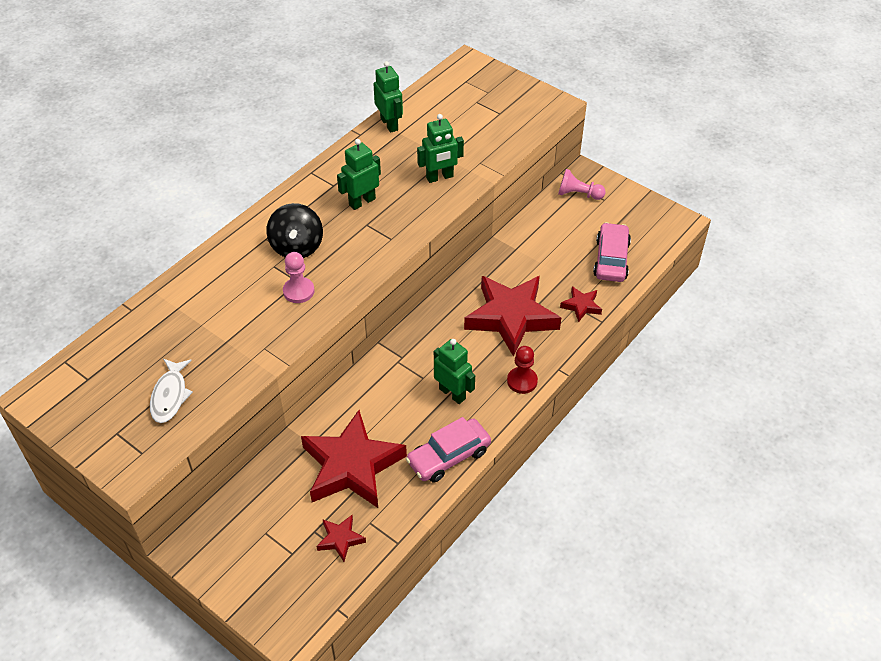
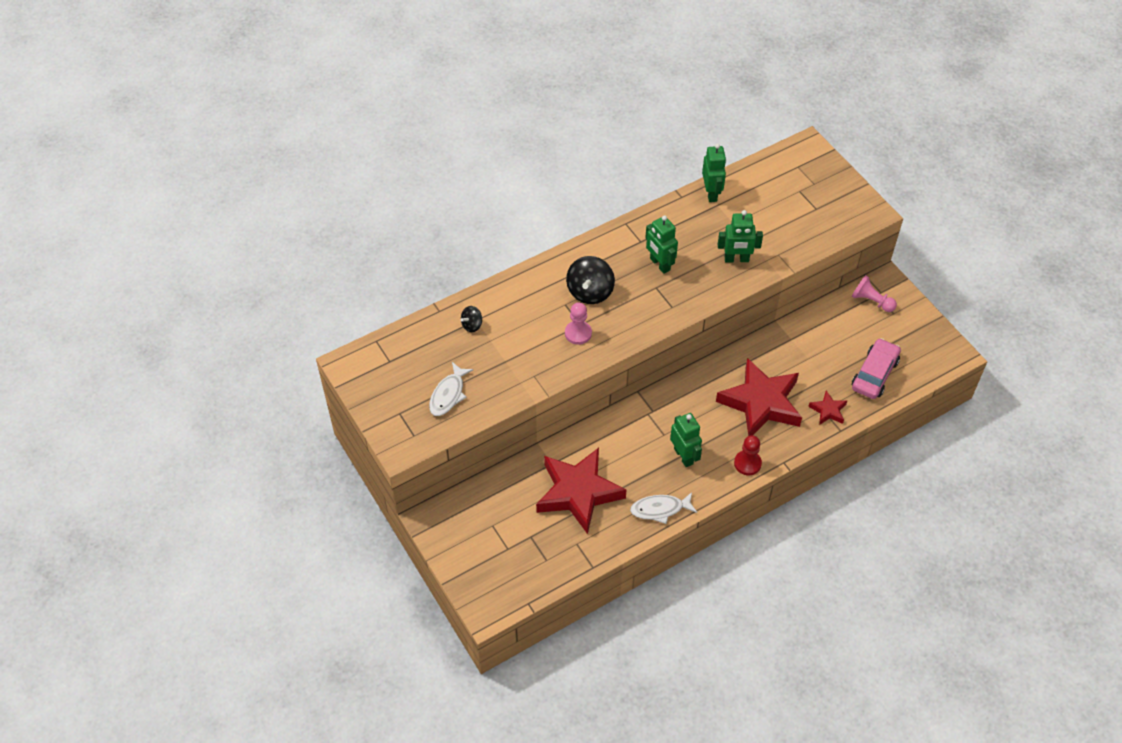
camera: 20 degrees right, 5 degrees up
(174, 315) = (472, 325): none -> black spinning top
(340, 539) = (549, 549): red star -> none
(362, 202) = (659, 264): green robot -> green robot turned 105 degrees counterclockwise
(448, 456) = (660, 509): pink car -> white fish

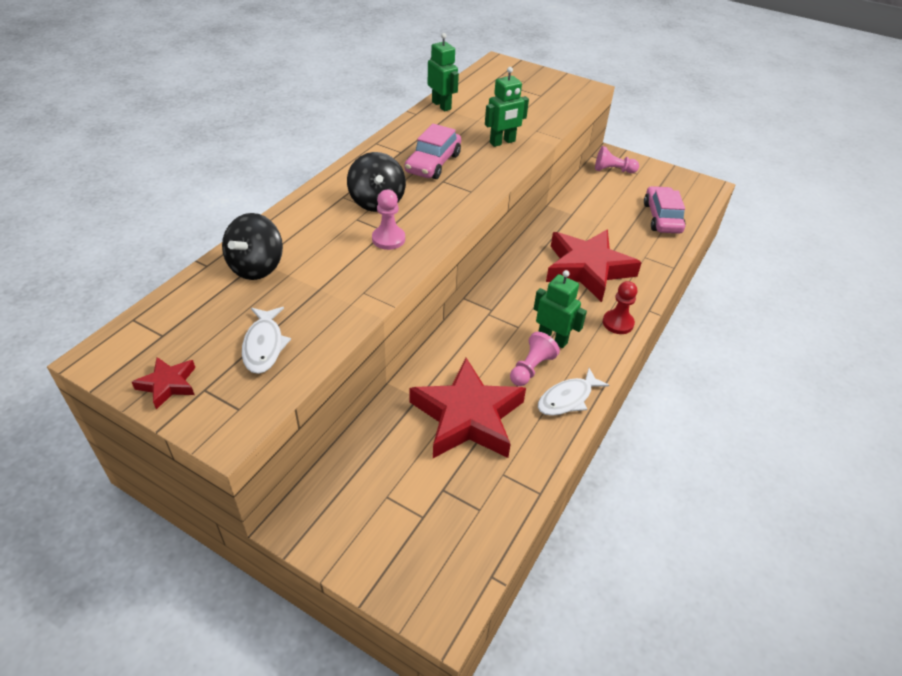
camera: 30 degrees left, 10 degrees down
(472, 325) = (256, 267): black spinning top -> black spinning top, size x1.87
(649, 474) = (531, 368): none -> pink pawn
(659, 264) = (433, 163): green robot -> pink car
(828, 410) = (649, 256): red star -> red star (168, 384)

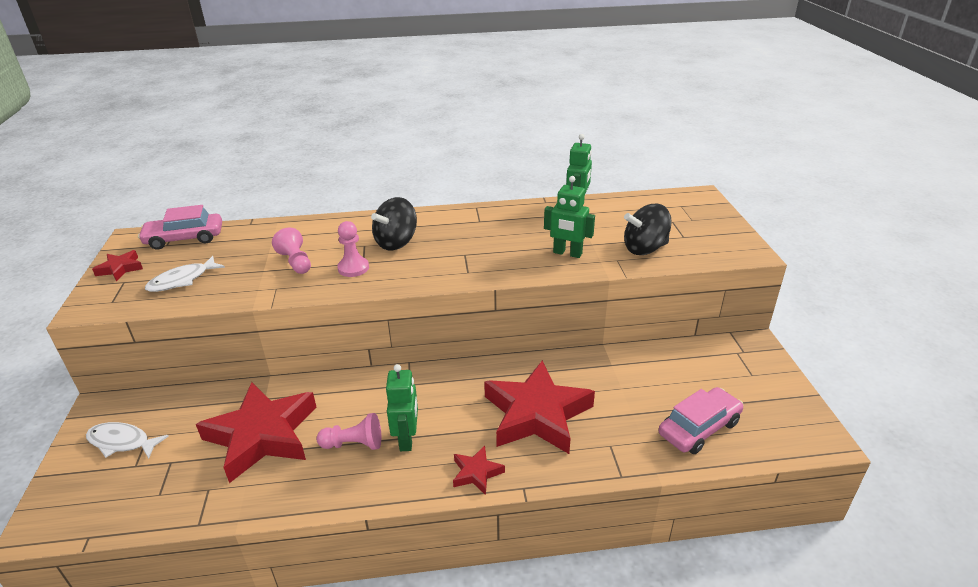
camera: 55 degrees right, 10 degrees down
(256, 267) = (265, 239): black spinning top -> black spinning top (645, 248)
(433, 163) = (483, 239): pink car -> pink car (185, 238)
(567, 398) = (333, 487): white fish -> white fish (122, 442)
(613, 170) = (728, 356): pink pawn -> pink pawn (296, 262)
(618, 323) = (476, 473): red pawn -> red star

